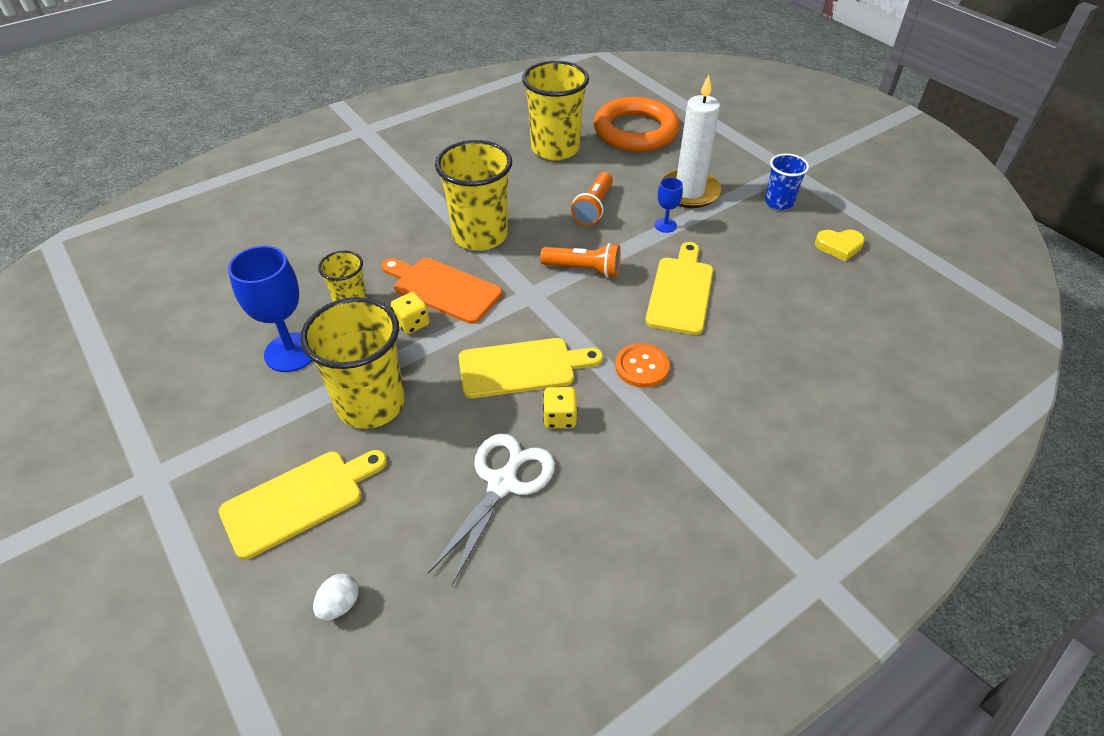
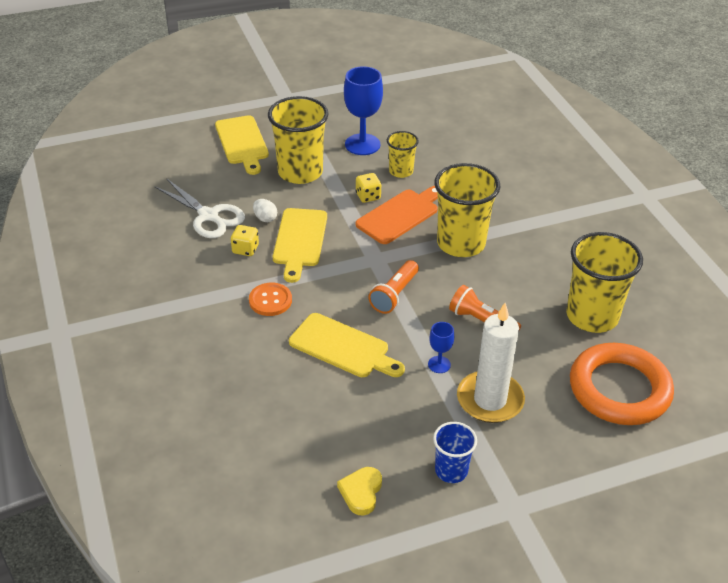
camera: 105 degrees right, 5 degrees down
(339, 605) = (169, 152): white egg -> white egg (265, 218)

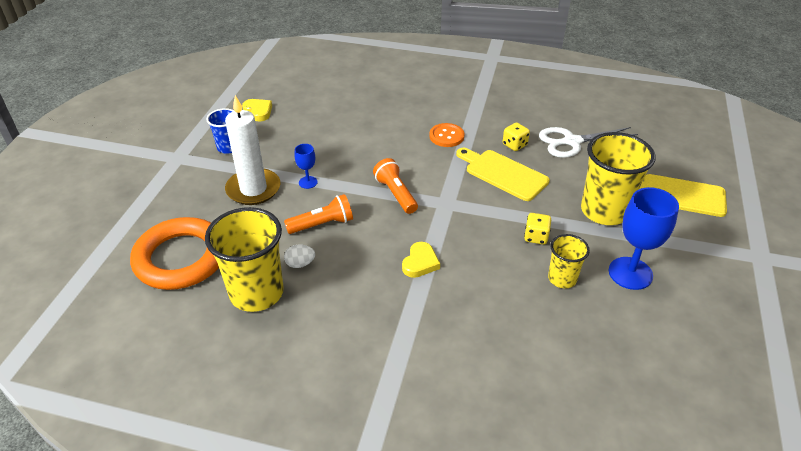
camera: 125 degrees right, 0 degrees up
(265, 218) = (547, 167): white egg -> white egg (300, 264)
(343, 347) = (370, 148): yellow cutting board -> none
(400, 215) = (492, 244): orange cutting board -> none
(461, 243) = (420, 263): yellow cup -> yellow heart

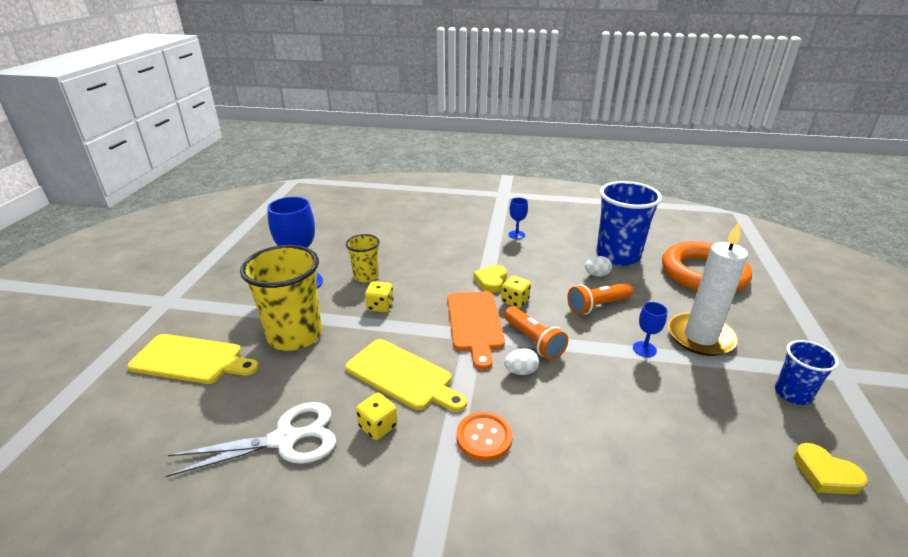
camera: 175 degrees right, 10 degrees down
(256, 293) = (618, 256): yellow cup -> blue cup
(369, 345) = (516, 235): none -> blue goblet
(401, 235) = (515, 301): none -> yellow dice
(413, 171) = (521, 371): none -> white egg
(444, 213) = (475, 324): none -> orange cutting board

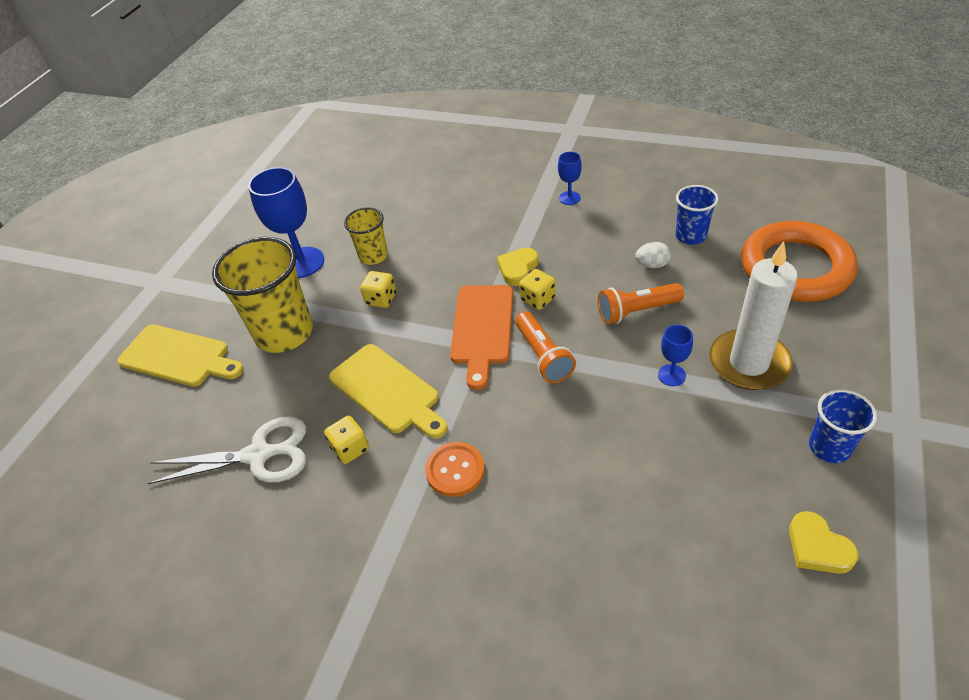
camera: 15 degrees right, 15 degrees up
(521, 371) = (517, 395): white egg -> none
(618, 256) = (690, 236): blue cup -> blue cup, size x0.54

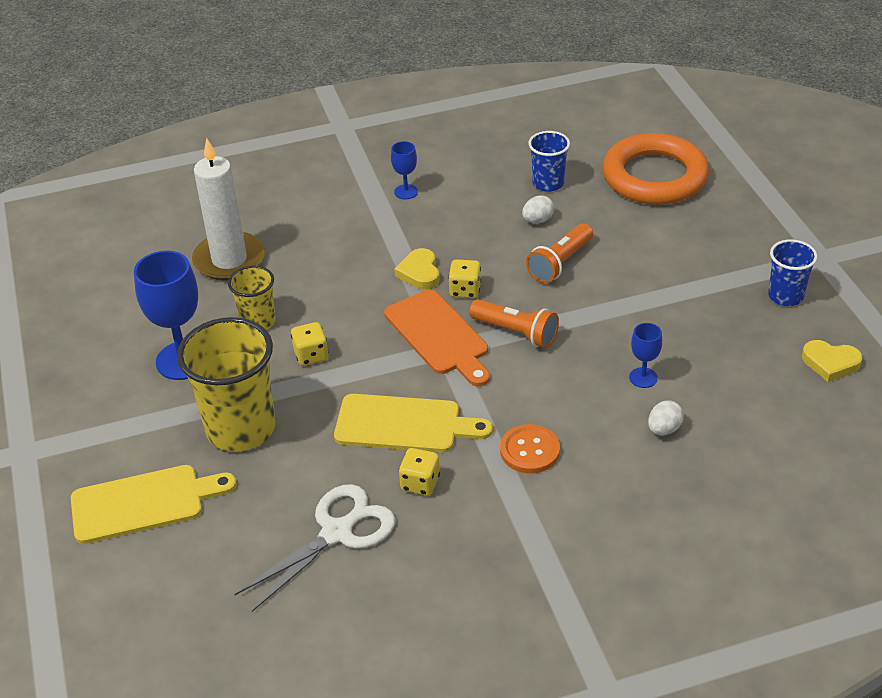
camera: 40 degrees left, 5 degrees down
(585, 519) = (664, 429): none -> white egg
(671, 375) = (633, 299): blue goblet -> blue goblet (643, 377)
(748, 363) = (682, 264): white candle -> white candle (229, 260)

